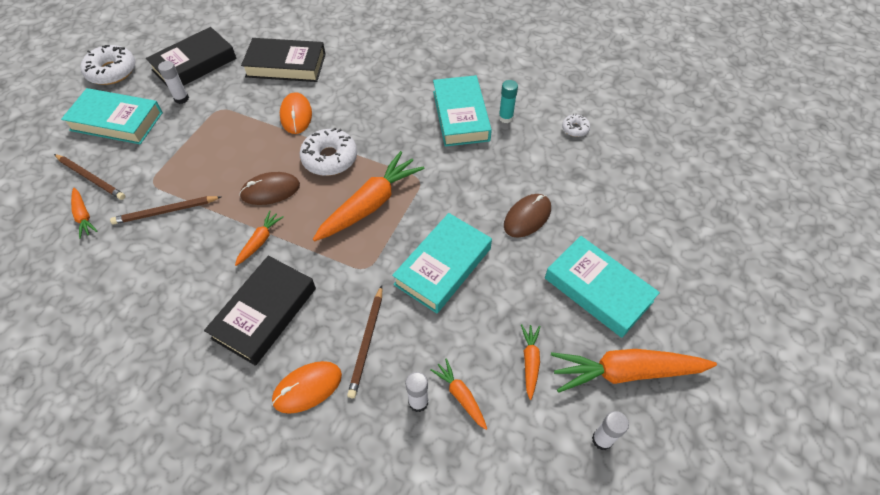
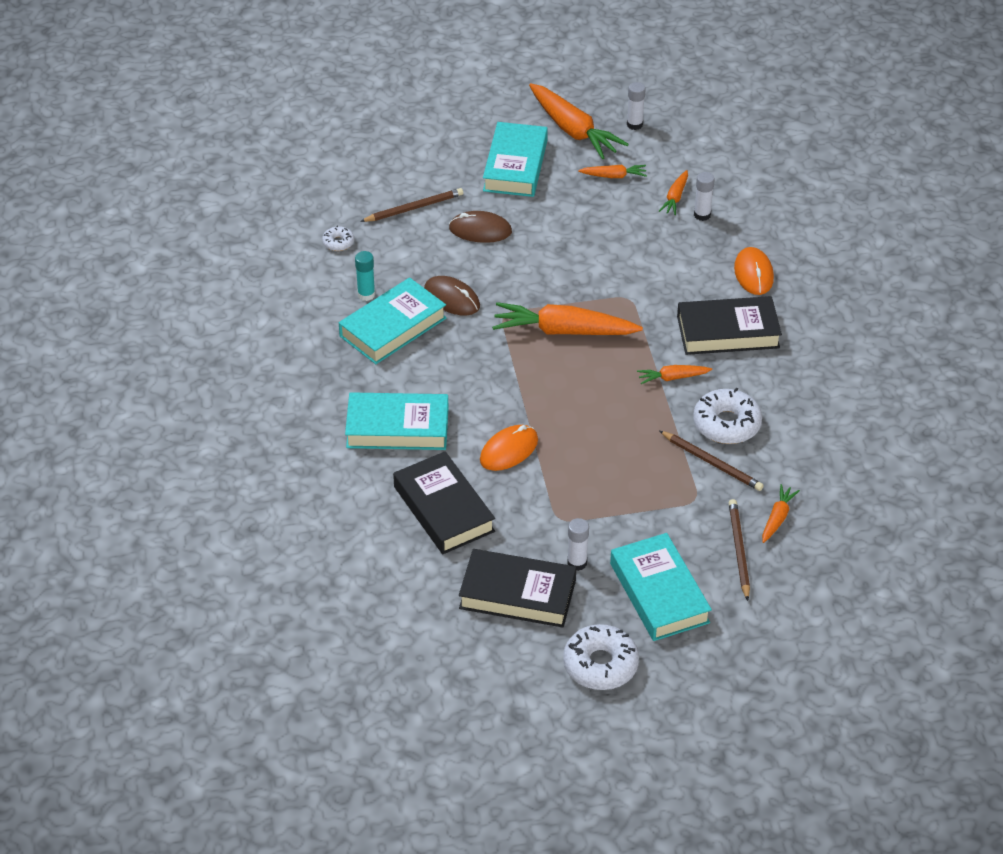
camera: 125 degrees left, 10 degrees down
(270, 190) = (617, 406): brown mouse -> brown mouse (452, 298)
(307, 388) = (753, 273): orange mouse -> orange mouse turned 60 degrees clockwise
(329, 158) = (539, 389): white donut -> white donut (726, 424)
(367, 342) = (688, 263): brown pencil -> brown pencil (414, 208)
(443, 266) = (580, 255): turquoise book -> turquoise book (397, 428)
(530, 362) = (613, 176): orange carrot -> orange carrot turned 150 degrees counterclockwise

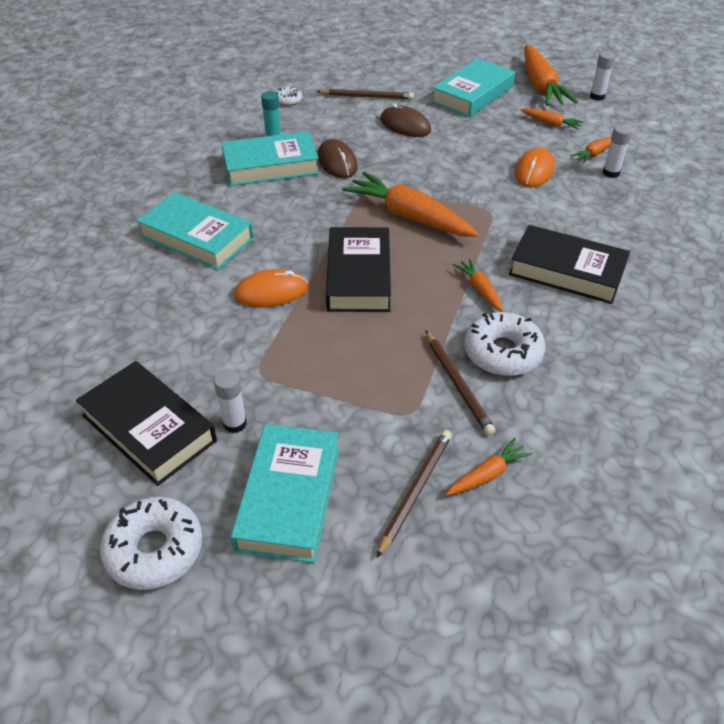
camera: 30 degrees right, 0 degrees up
(444, 509) = (165, 318): black book -> black book (359, 276)
(672, 378) = (480, 290): orange carrot -> orange carrot turned 45 degrees clockwise
(753, 273) = (629, 232): orange mouse -> orange mouse (534, 171)

